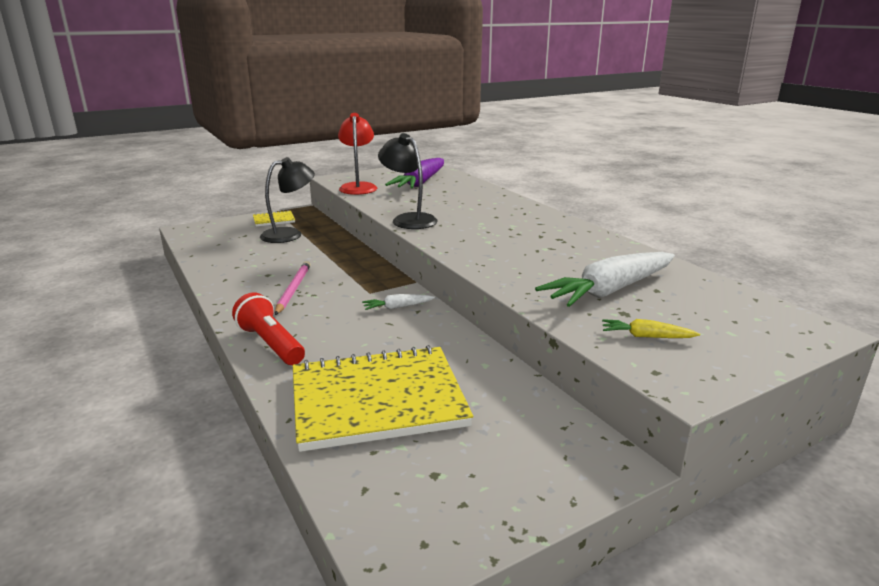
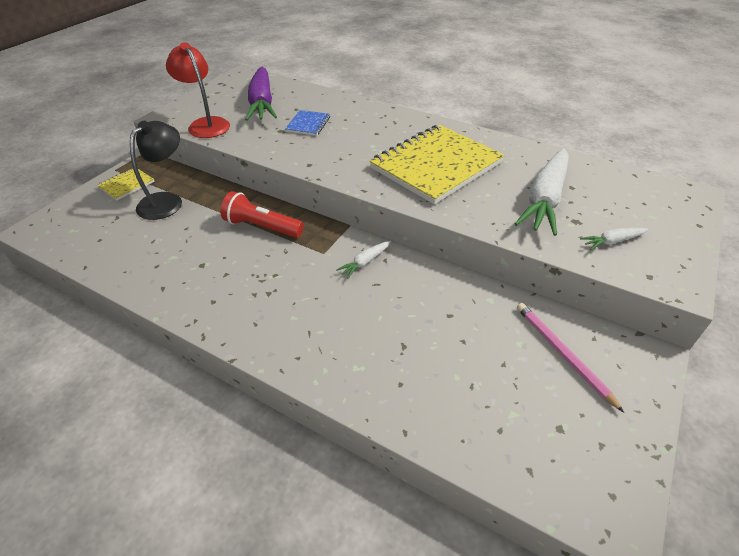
camera: 30 degrees left, 20 degrees up
(271, 344) = (300, 353): red flashlight -> red flashlight (262, 227)
(293, 289) = (249, 275): pink pencil -> pink pencil (562, 354)
(377, 400) = (451, 375): yellow notebook -> yellow notebook (436, 165)
(408, 219) = (305, 159): black lamp -> none
(441, 201) = (308, 124): none -> blue notebook
(646, 336) = (612, 241): yellow carrot -> white carrot

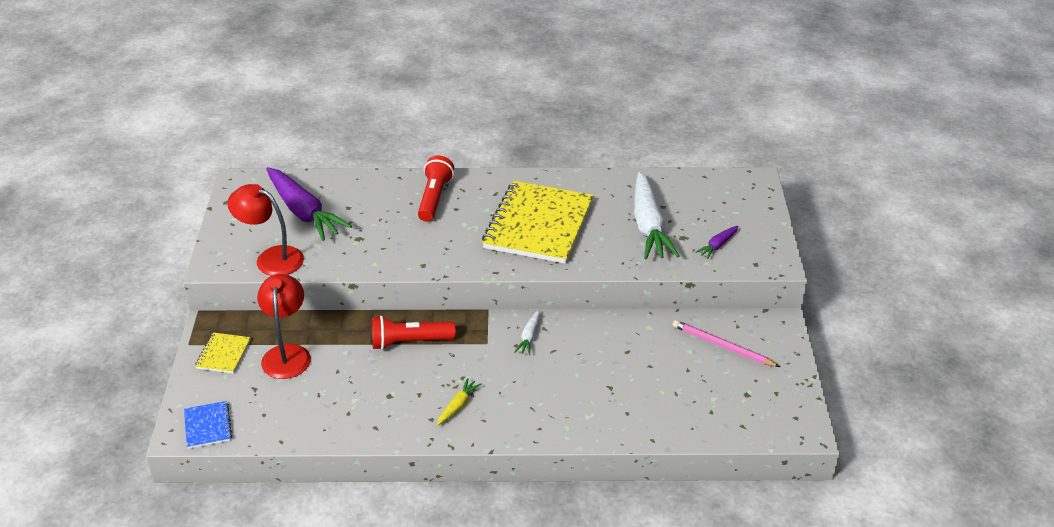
camera: 30 degrees left, 5 degrees down
(166, 201) = (287, 354): black lamp -> red lamp
(246, 299) = (458, 406): none -> yellow carrot
(308, 124) = (379, 221): blue notebook -> blue notebook (208, 426)
(366, 121) = (434, 198): none -> red flashlight
(612, 241) = (717, 245): white carrot -> purple carrot

